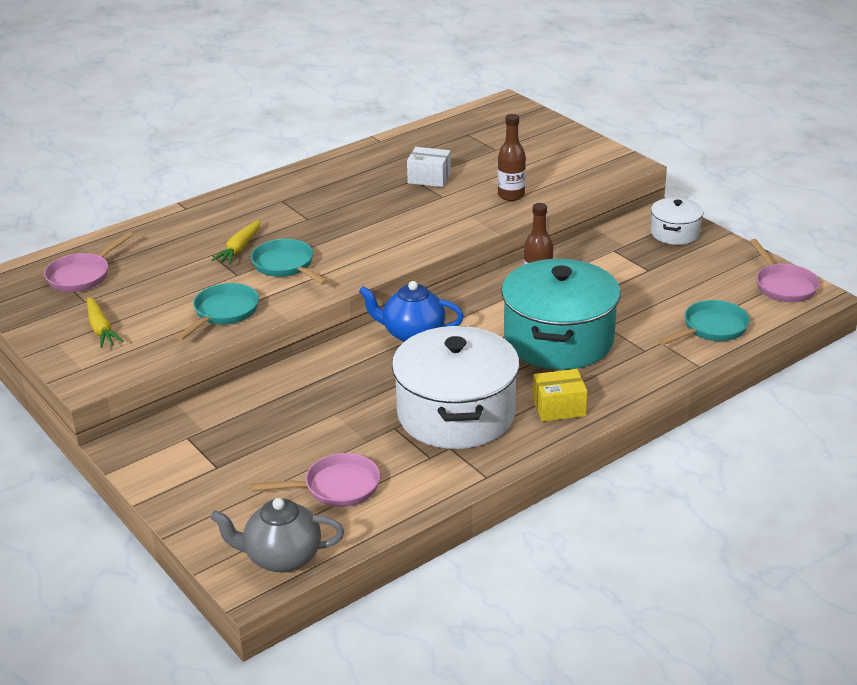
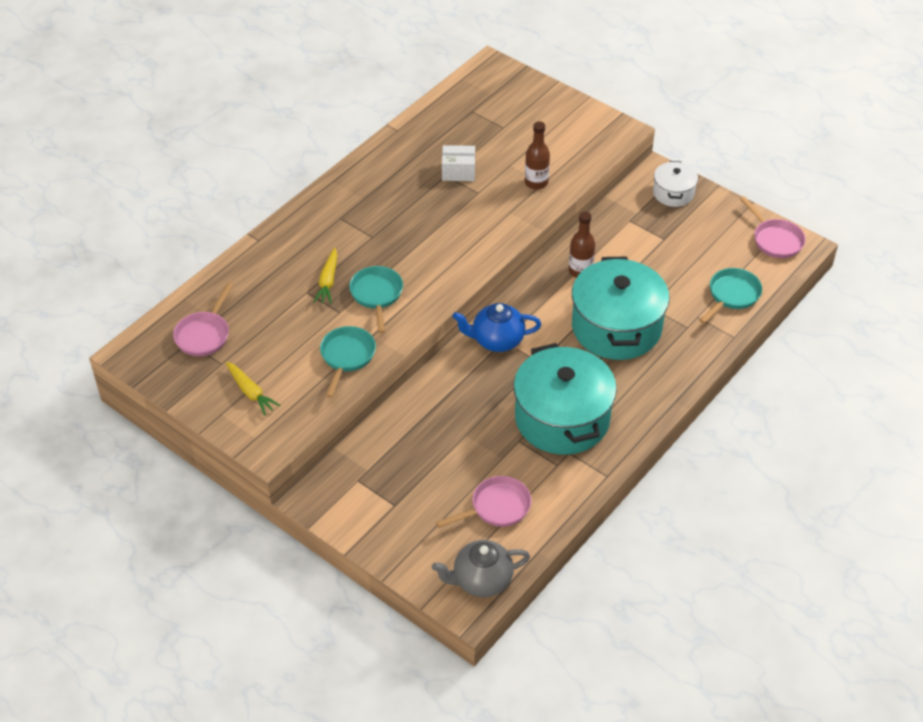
camera: 15 degrees left, 15 degrees up
(286, 266) = (377, 295): turquoise pan -> turquoise pan turned 45 degrees clockwise
(456, 414) = (562, 418): white pot -> turquoise pot
(559, 407) = (639, 398): yellow box -> none

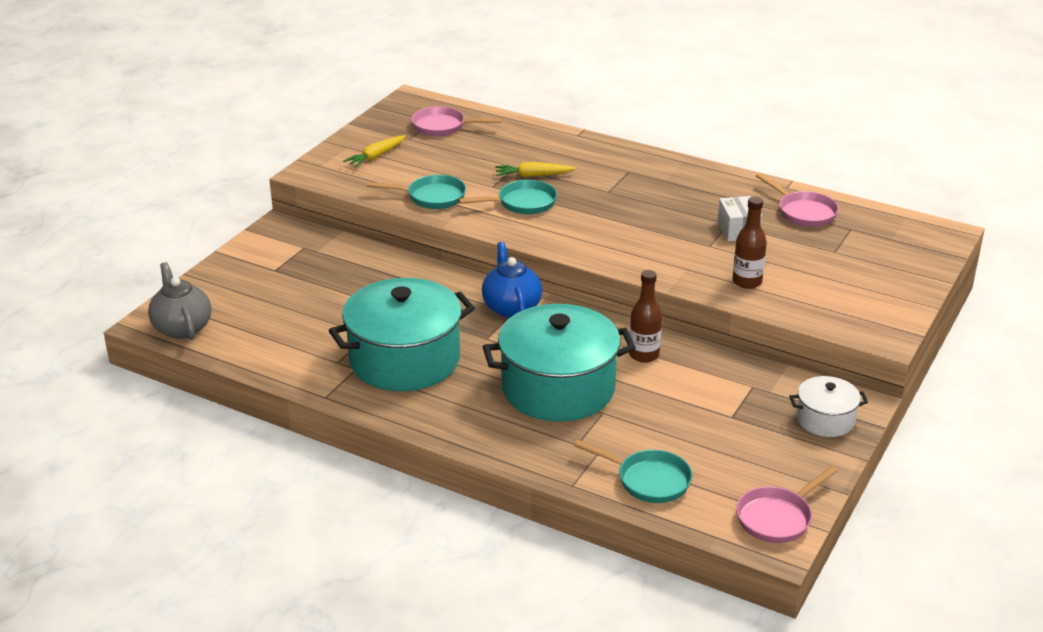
camera: 80 degrees right, 15 degrees down
(496, 507) = (275, 328): pink pan -> pink pan (803, 212)

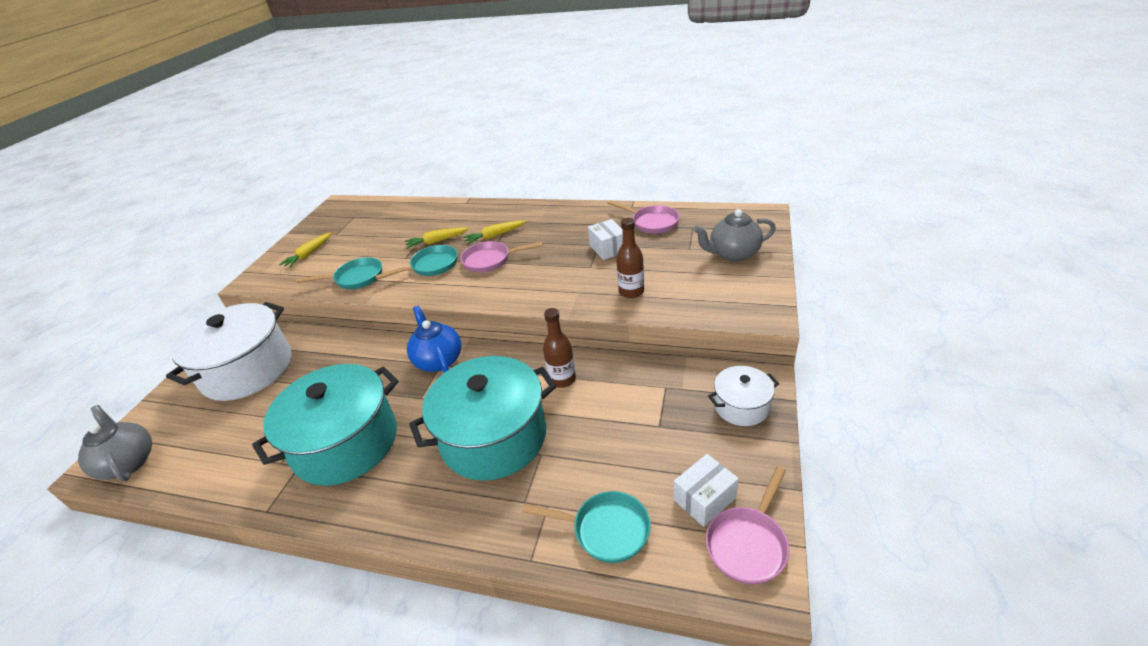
camera: 10 degrees left, 5 degrees up
(297, 269) = (247, 369): none -> white pot
(443, 127) = (362, 219): pink pan -> pink pan (490, 260)
(605, 185) = (495, 236): none -> yellow carrot
(751, 480) = (704, 499): none -> white box
(883, 269) = (733, 254): none -> grey teapot

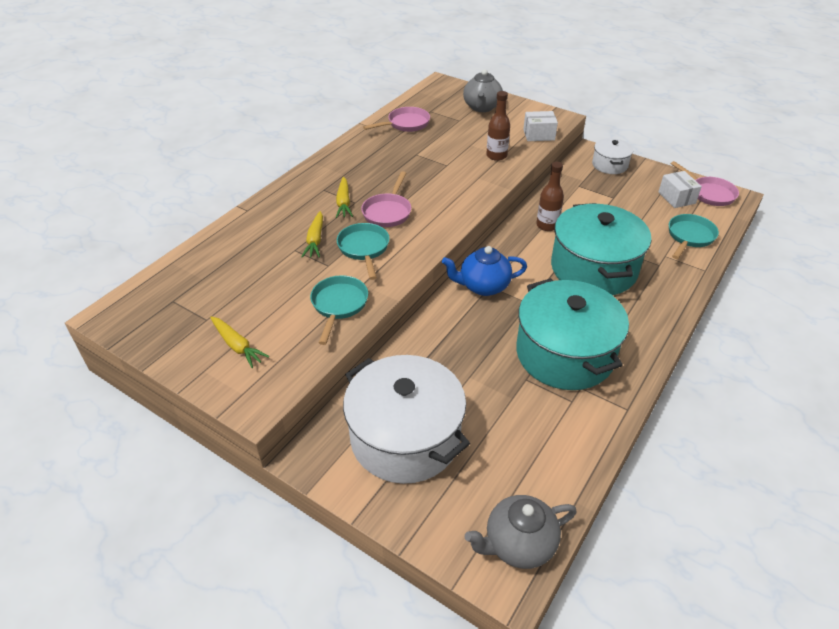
camera: 75 degrees left, 5 degrees up
(608, 248) = (426, 151): white box -> white box (539, 135)

